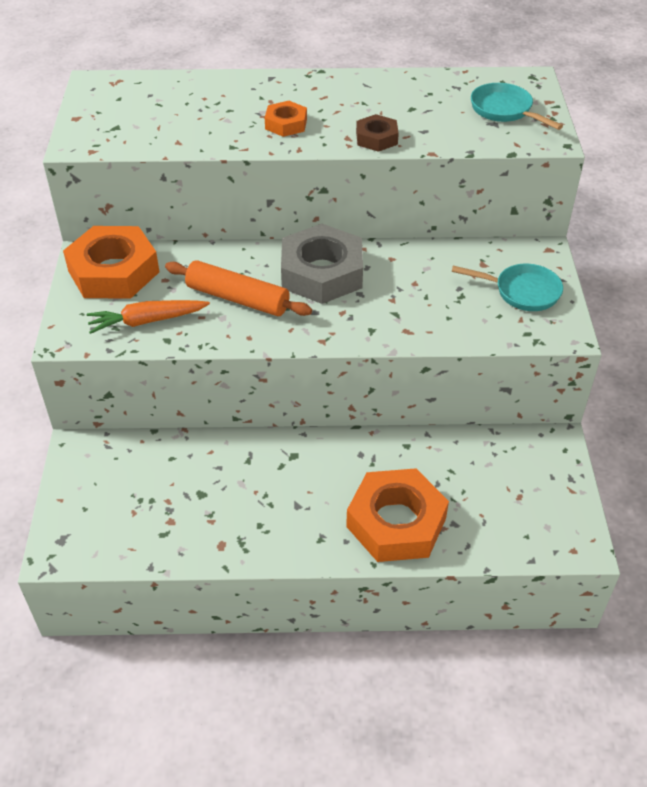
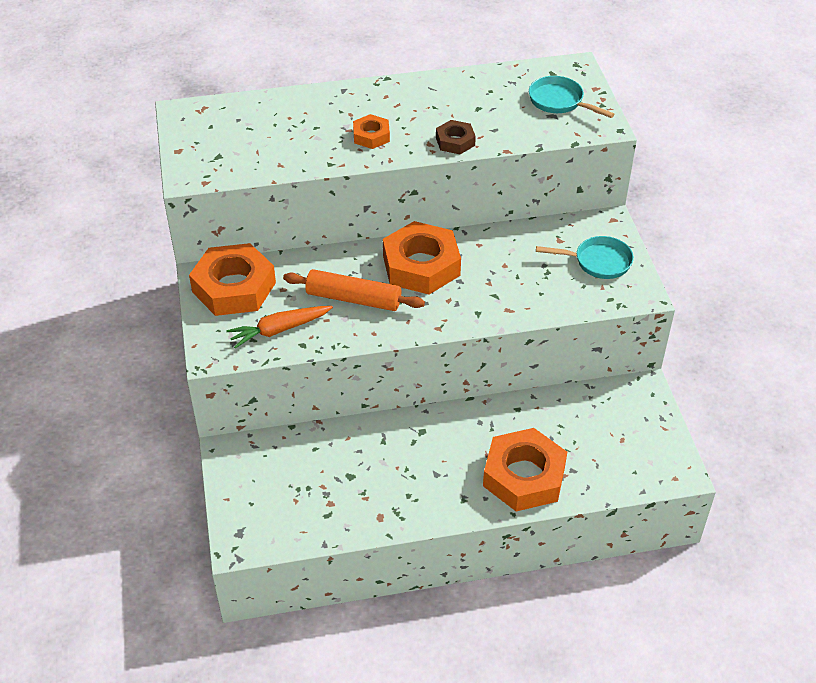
camera: 10 degrees left, 0 degrees up
(322, 273) = (421, 265): grey nut -> orange nut

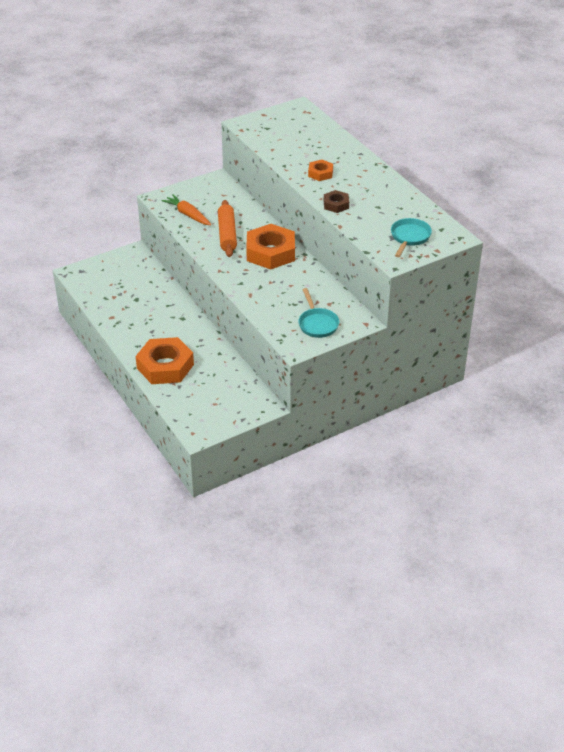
camera: 70 degrees right, 5 degrees down
(234, 287) = (213, 191): orange nut -> none

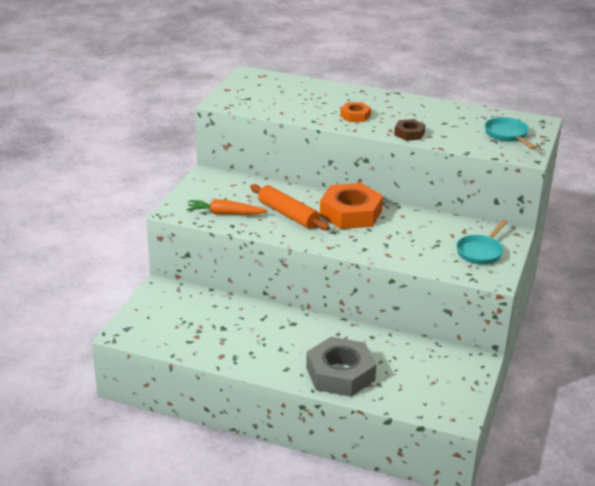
camera: 40 degrees left, 10 degrees down
(165, 366) = (340, 373): orange nut -> grey nut
(317, 324) = (481, 251): turquoise pan -> turquoise pan turned 90 degrees clockwise

